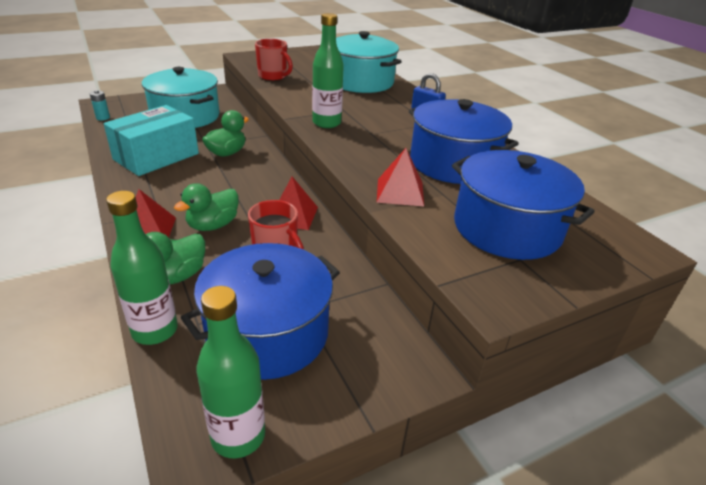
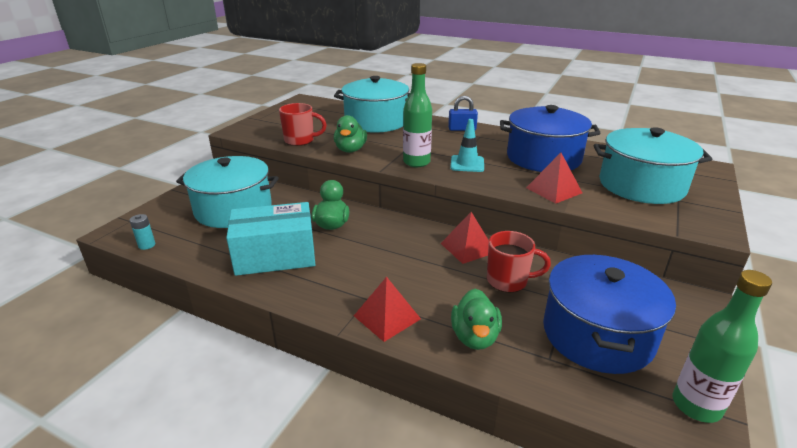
camera: 35 degrees left, 5 degrees down
(155, 330) = (534, 383): green bottle -> none
(156, 156) = (275, 255): turquoise box -> turquoise box turned 75 degrees clockwise
(213, 225) = (428, 285): green duck -> green duck (350, 150)
(367, 140) = (467, 164): none -> turquoise traffic cone
(507, 228) = (641, 185): blue pot -> turquoise pot

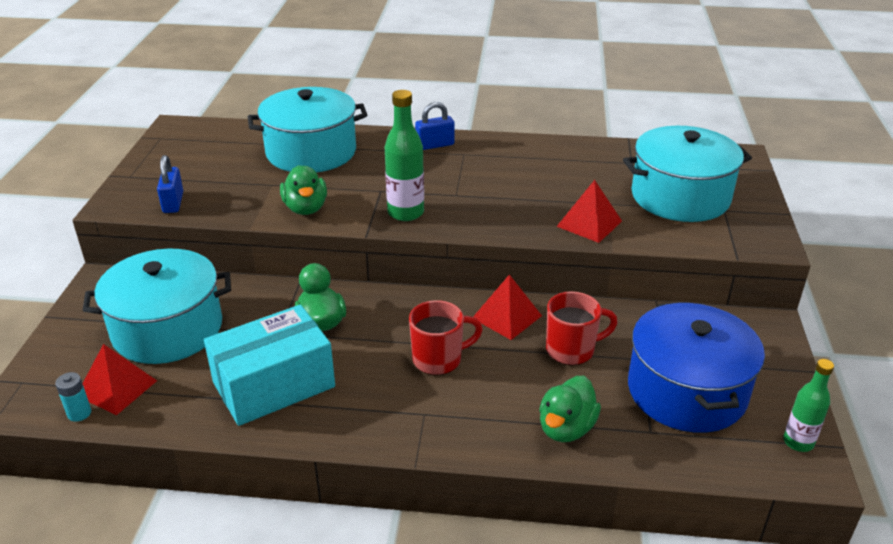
camera: 20 degrees left, 5 degrees up
(271, 135) = (173, 202): none -> blue padlock
(300, 141) = (223, 205): red mug -> red mug (439, 359)
(387, 317) = (459, 431): red pyramid -> red pyramid (117, 388)
(467, 164) = (470, 203): turquoise traffic cone -> none
(475, 337) = (566, 428): green duck -> green duck turned 45 degrees clockwise
(543, 158) = (557, 175): blue pot -> none
(696, 405) = (798, 442): green bottle -> green bottle, size x0.66

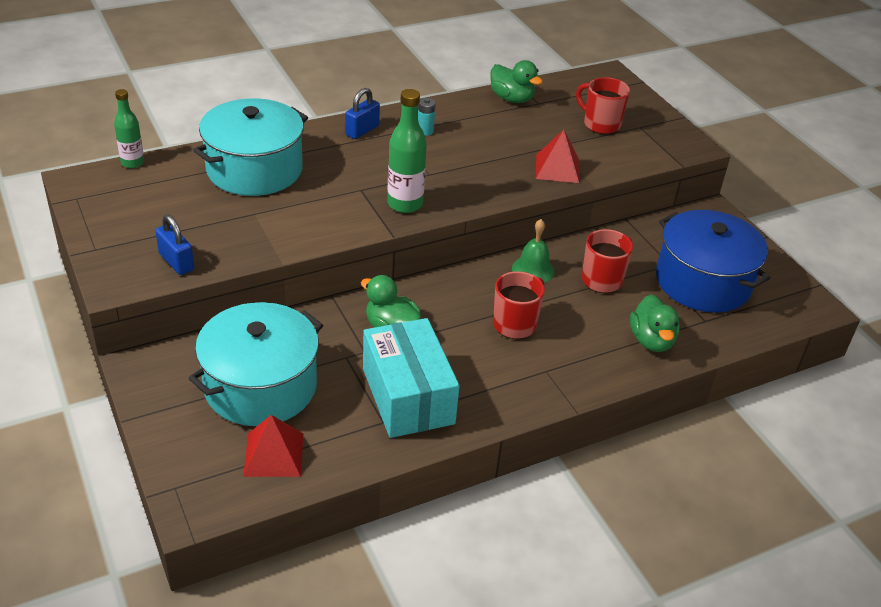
camera: 35 degrees left, 5 degrees up
(79, 413) = (265, 489): turquoise battery -> turquoise battery (425, 131)
(274, 385) = (408, 396): turquoise box -> turquoise box turned 45 degrees counterclockwise
(305, 208) = (312, 227): green duck -> green duck (512, 99)
(507, 316) = (533, 270): red pyramid -> green bell
(680, 197) = (600, 124): turquoise pot -> red mug
(798, 442) = (795, 291): green bottle -> green bottle (132, 163)

